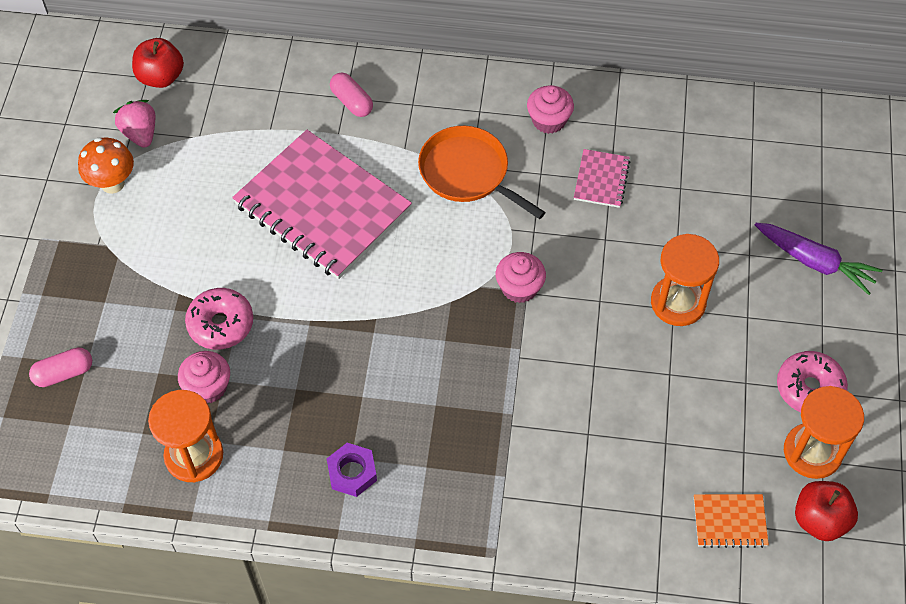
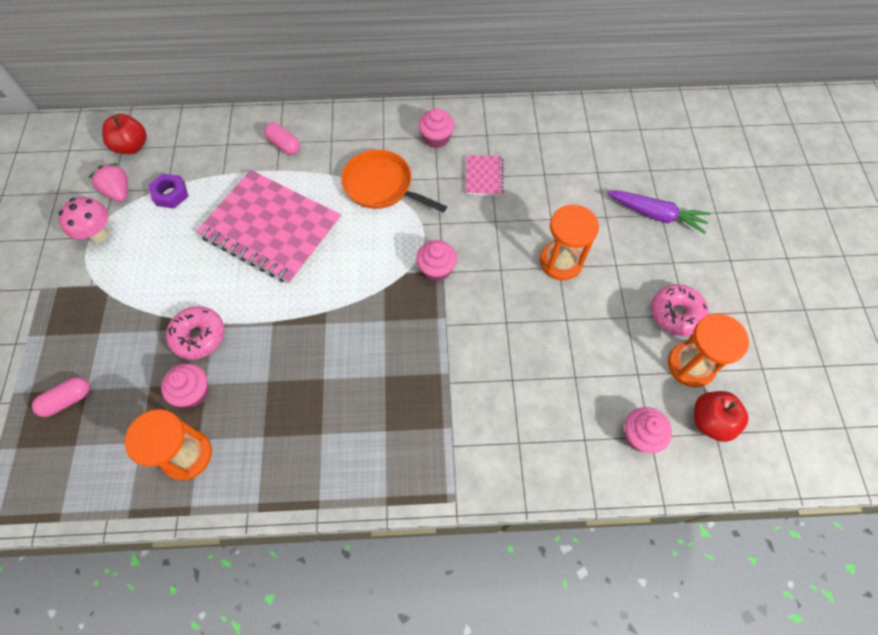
camera: 10 degrees left, 5 degrees up
(112, 183) = (99, 234): orange mushroom -> pink mushroom
(352, 473) = (324, 447): purple nut -> purple nut (171, 194)
(729, 522) = (640, 435): orange notebook -> pink cupcake

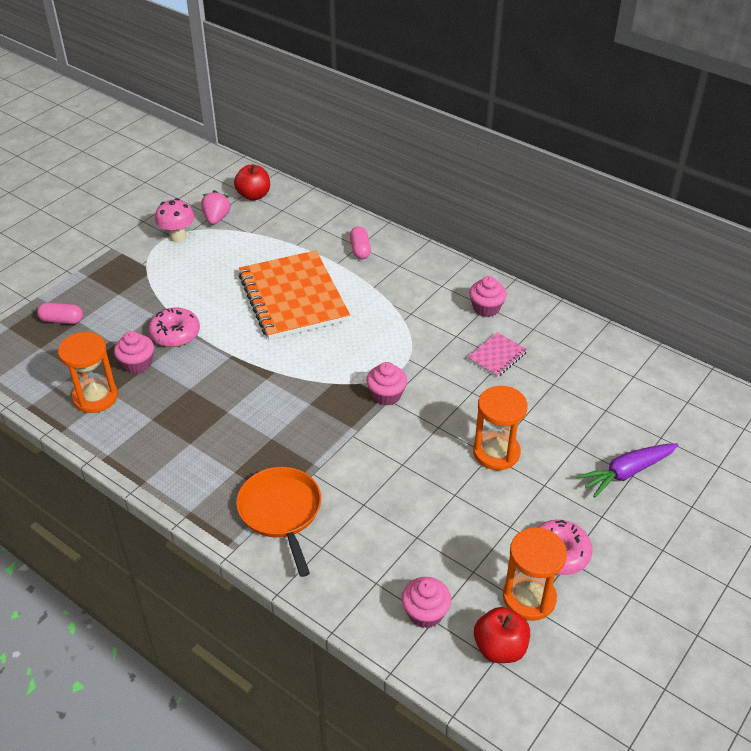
camera: 40 degrees right, 20 degrees down
(171, 194) = (248, 238): purple nut -> none
(271, 229) = (293, 297): pink notebook -> orange notebook
(381, 186) = (405, 316): orange pan -> orange pan (281, 512)
(656, 215) = (626, 473): purple carrot -> purple carrot turned 90 degrees clockwise

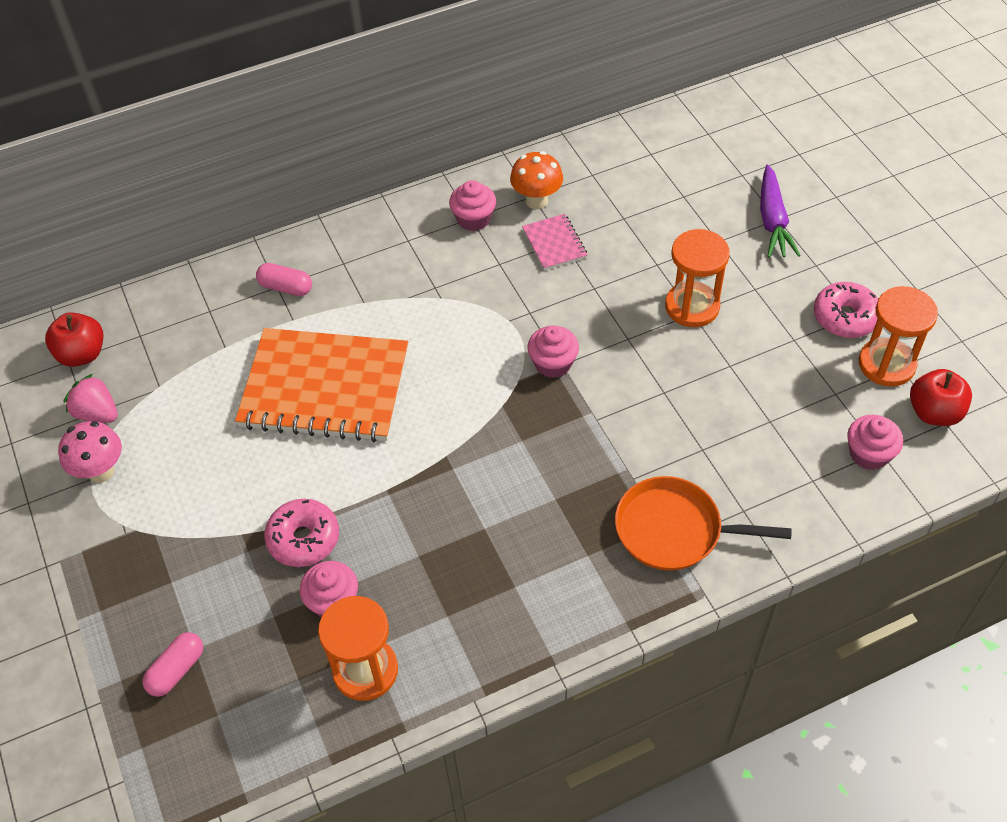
camera: 60 degrees left, 10 degrees up
(530, 332) = (536, 201): none -> orange mushroom

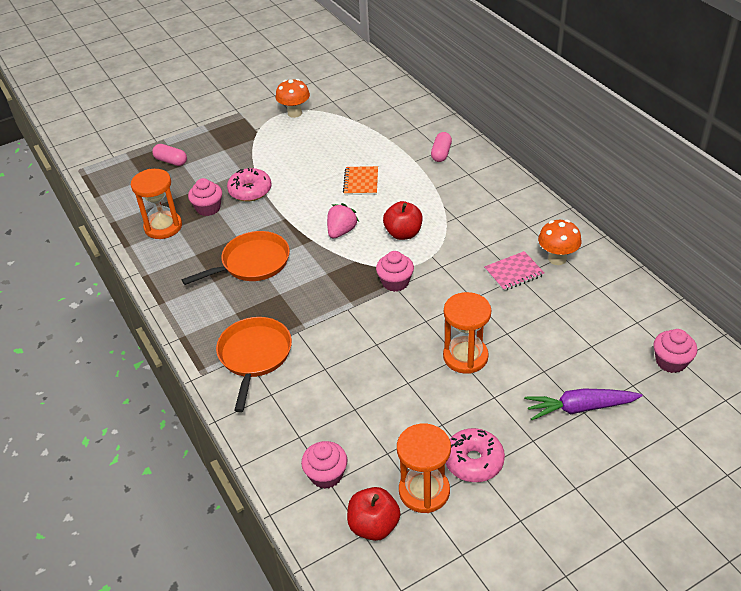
camera: 85 degrees right, 10 degrees down
(82, 354) = (375, 90): red apple -> red apple (403, 233)
(97, 413) = (334, 104): pink strawberry -> pink strawberry (341, 231)
(101, 471) = (294, 113): pink mushroom -> orange mushroom
(325, 388) = (361, 182): orange notebook -> orange notebook, size x0.43
(473, 219) = (527, 228): pink cupcake -> pink cupcake (671, 361)
(482, 534) = (252, 263): none -> orange pan

